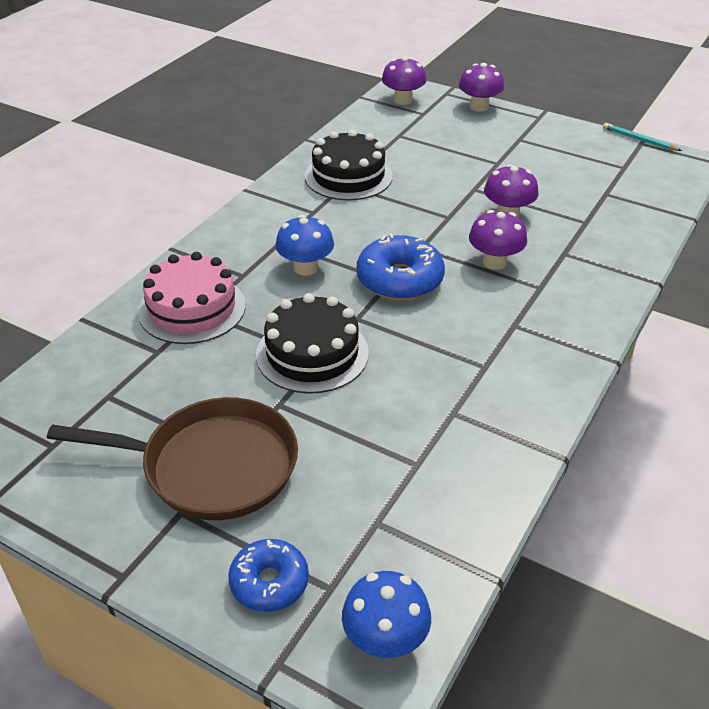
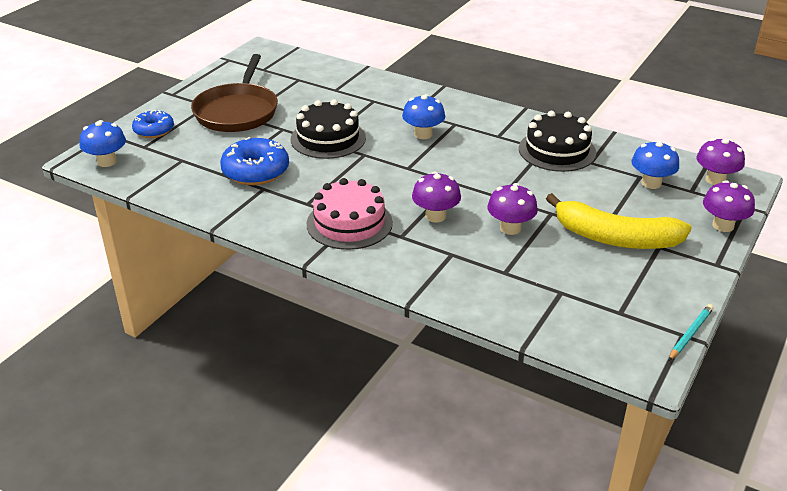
camera: 90 degrees right, 5 degrees down
(192, 308) = (376, 97): pink cake -> pink cake (349, 223)
(400, 280) = (409, 172): blue donut -> blue donut (255, 171)
(411, 131) = (651, 183): none -> blue mushroom
(511, 158) = (615, 238): none -> yellow banana

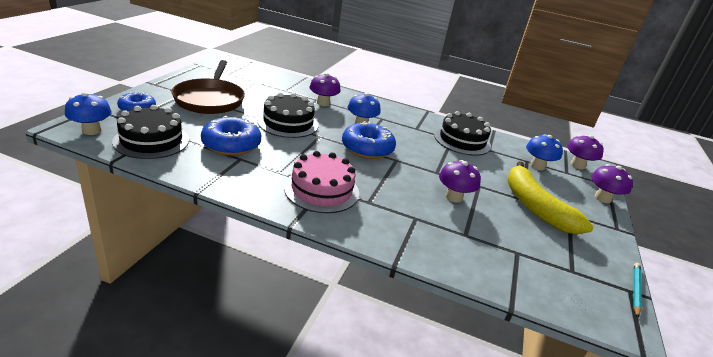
camera: 15 degrees left, 5 degrees down
(169, 170) = (151, 140): none -> black cake
(420, 169) = (367, 148): none -> blue donut
(435, 216) = (391, 186): purple mushroom -> purple mushroom (323, 103)
(615, 238) = (535, 206): yellow banana -> yellow banana turned 60 degrees clockwise

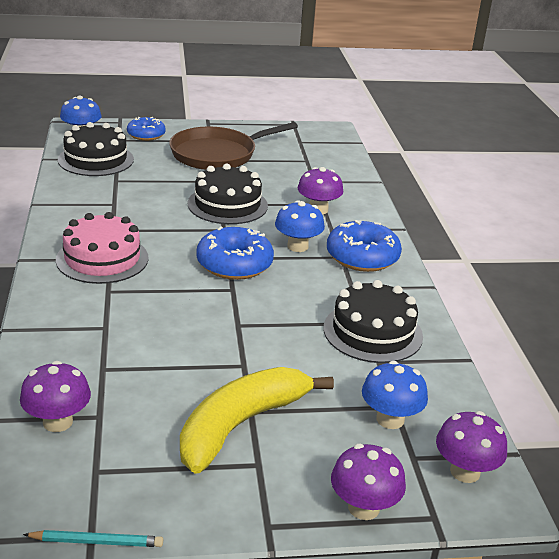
camera: 65 degrees right, 0 degrees up
(231, 144) = (136, 192): blue donut -> blue donut (362, 257)
(454, 197) = (186, 348): purple mushroom -> purple mushroom (58, 422)

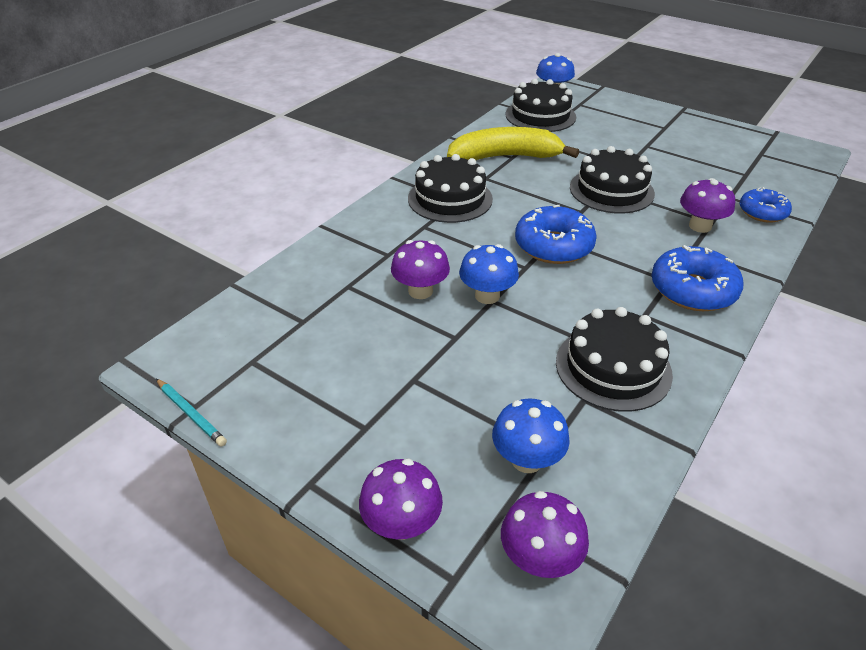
camera: 45 degrees right, 10 degrees up
(58, 422) = (272, 310): purple mushroom -> purple mushroom (420, 291)
(102, 259) = (450, 199): pink cake -> black cake
(146, 135) = (609, 106): blue donut -> blue donut (762, 212)
(217, 154) = (656, 142): brown pan -> none
(240, 425) = (391, 386): yellow banana -> yellow banana (505, 157)
(297, 246) = (635, 253): blue mushroom -> blue mushroom (487, 296)

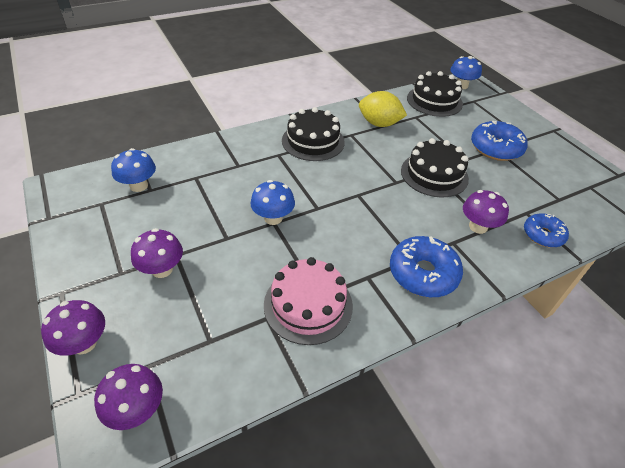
camera: 25 degrees right, 5 degrees up
(191, 414) = (43, 221): turquoise pencil -> none
(420, 291) = (235, 198): purple mushroom -> purple mushroom (162, 269)
(505, 157) = (379, 124): yellow banana -> yellow lemon
(527, 459) = (191, 340): blue mushroom -> blue mushroom (139, 186)
(553, 246) = (351, 200): blue donut -> blue donut (495, 148)
(613, 367) = (308, 305): black cake -> pink cake

